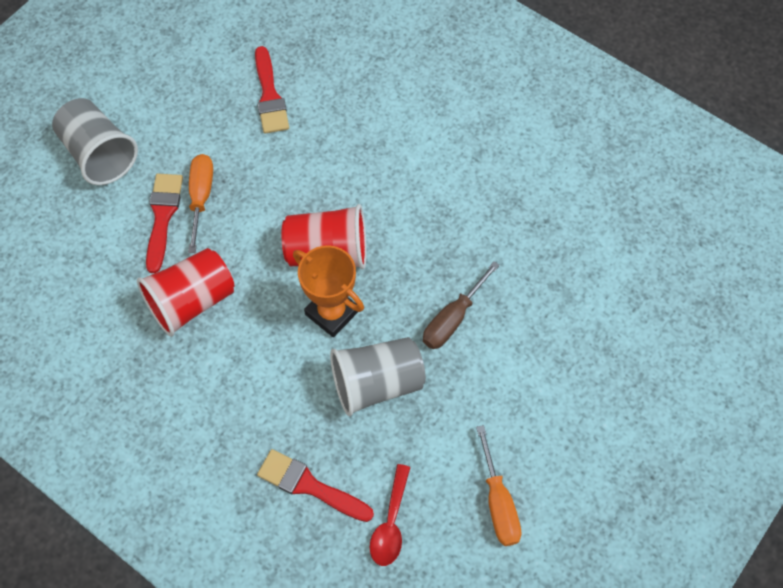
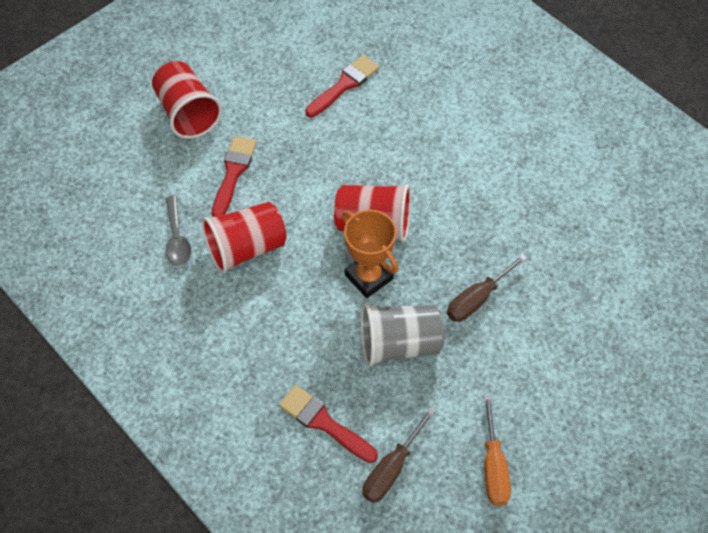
camera: 10 degrees right, 5 degrees down
(99, 154) = (187, 113): grey cup -> red cup
(112, 302) = (177, 238): none -> grey spoon
(201, 198) = (269, 162): orange screwdriver -> none
(269, 96) = (344, 85): red brush -> red brush turned 135 degrees counterclockwise
(391, 523) = (392, 468): red spoon -> brown screwdriver

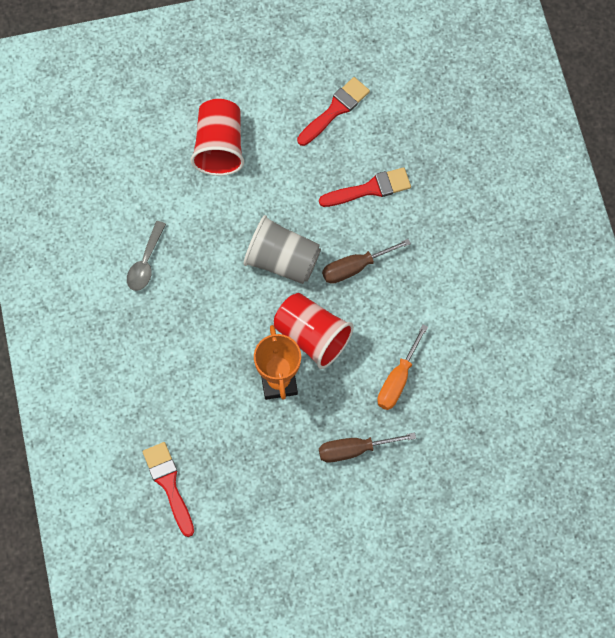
camera: 30 degrees right, 10 degrees up
(233, 173) = (224, 226): red brush -> red brush (335, 110)
(246, 248) = (195, 302): red cup -> none
(392, 468) = (198, 549): brown screwdriver -> brown screwdriver (355, 267)
(399, 344) = (267, 453): grey cup -> grey cup (282, 260)
(493, 465) = (276, 592): orange screwdriver -> orange screwdriver (398, 379)

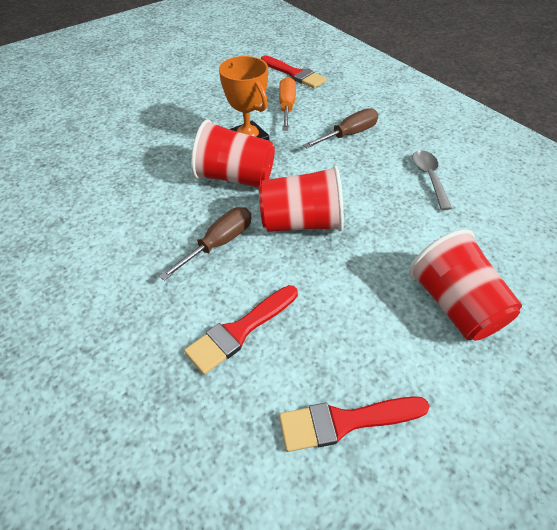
camera: 155 degrees right, 20 degrees down
(282, 260) = (301, 222): grey cup -> red cup
(335, 110) = (345, 421): red brush -> red brush turned 60 degrees clockwise
(355, 450) = (159, 124): brown screwdriver -> brown screwdriver (348, 134)
(398, 379) = (136, 174): orange screwdriver -> orange screwdriver (286, 107)

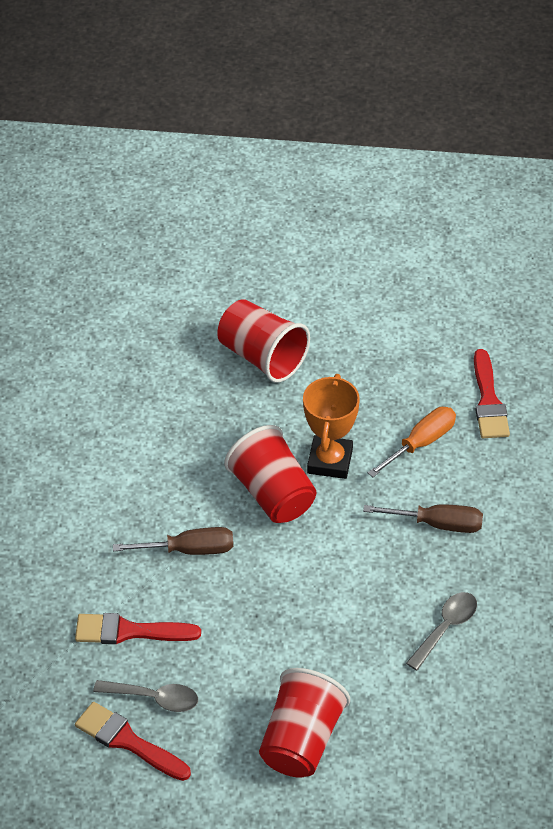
camera: 45 degrees right, 0 degrees up
(301, 222) = (274, 582): red cup -> red cup (262, 357)
(321, 366) = (154, 698): none -> grey spoon

